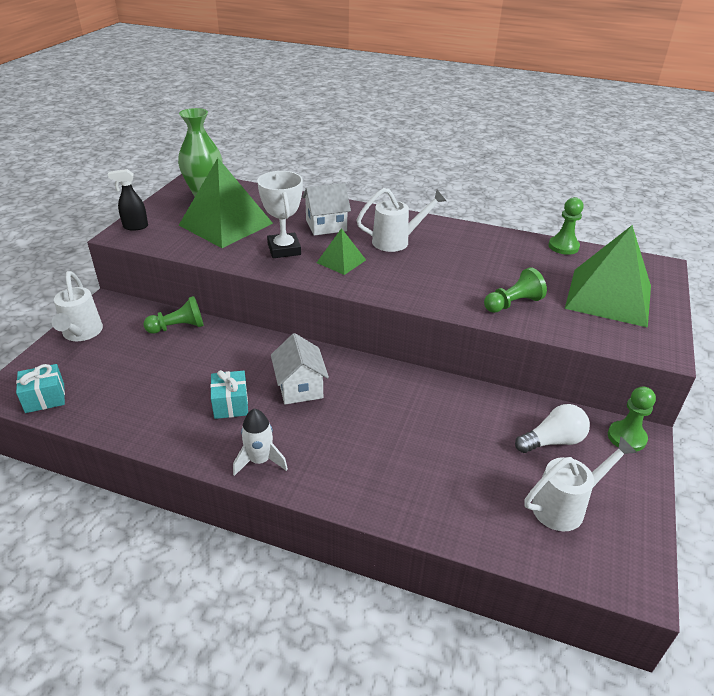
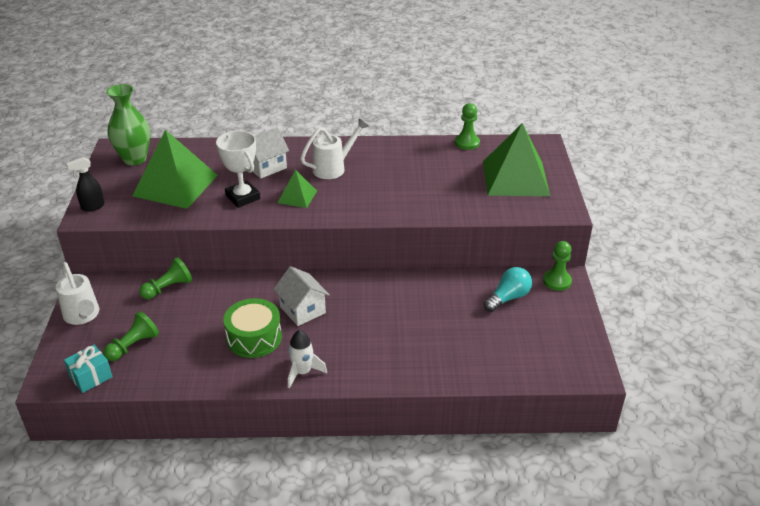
camera: 20 degrees left, 0 degrees up
(231, 404) = (254, 338): turquoise gift -> green drum
(513, 304) = (448, 201): green pawn -> green pawn (133, 345)
(553, 441) = (508, 298): white light bulb -> turquoise light bulb
(566, 506) = (533, 339): white watering can -> none

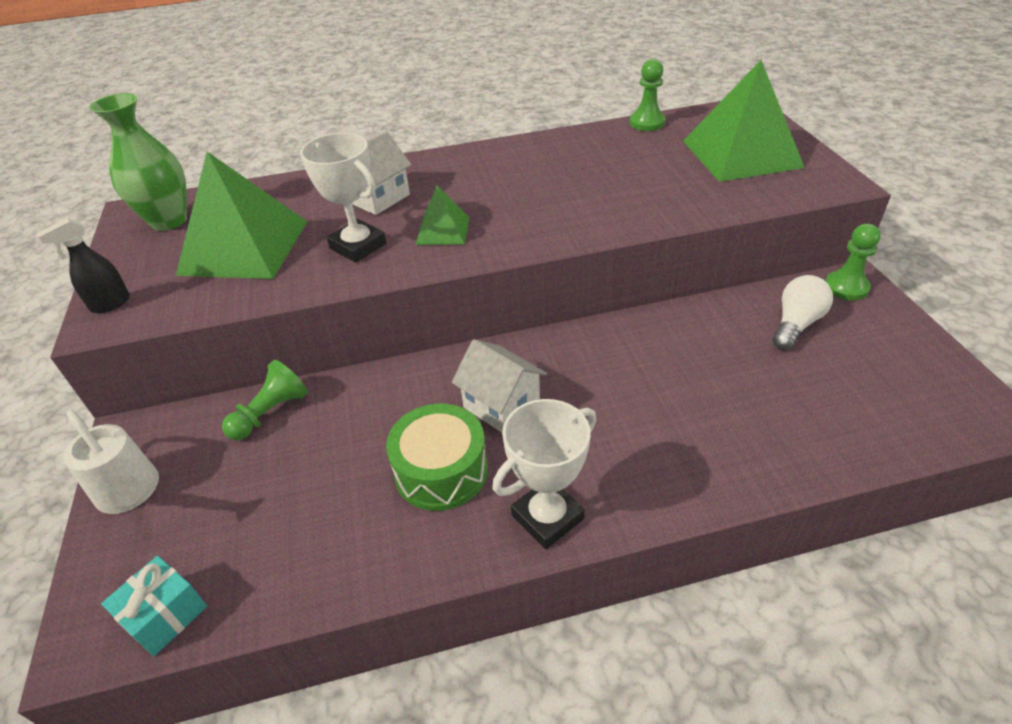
camera: 10 degrees left, 5 degrees up
(133, 345) = (234, 532): green pawn -> none
(302, 372) = (547, 517): white rocket -> white trophy
(334, 168) = (480, 183): white watering can -> none
(508, 298) = (796, 324): turquoise light bulb -> white light bulb

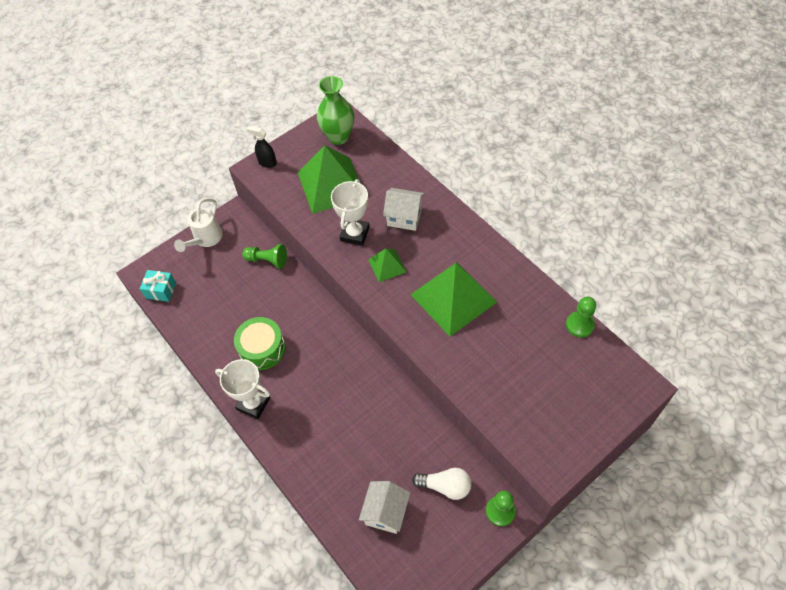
camera: 65 degrees right, 15 degrees up
(501, 405) = (312, 355): white house -> white house (385, 512)
(741, 154) = (562, 399): green pyramid -> green pyramid (453, 298)

